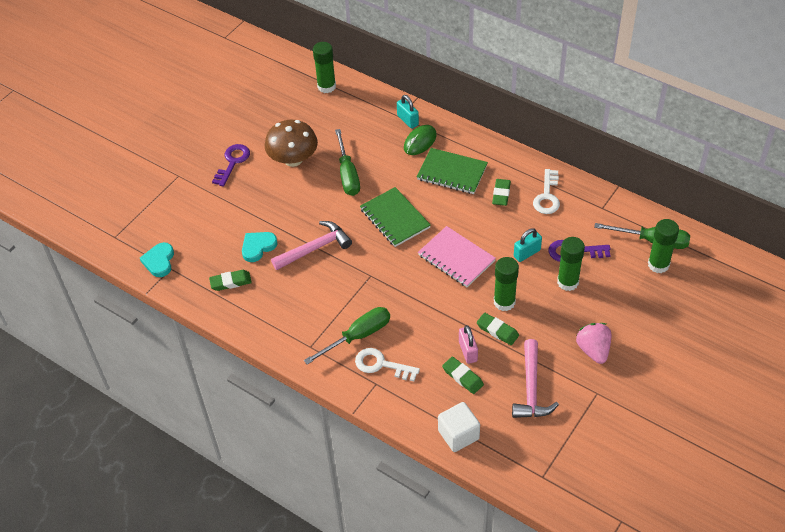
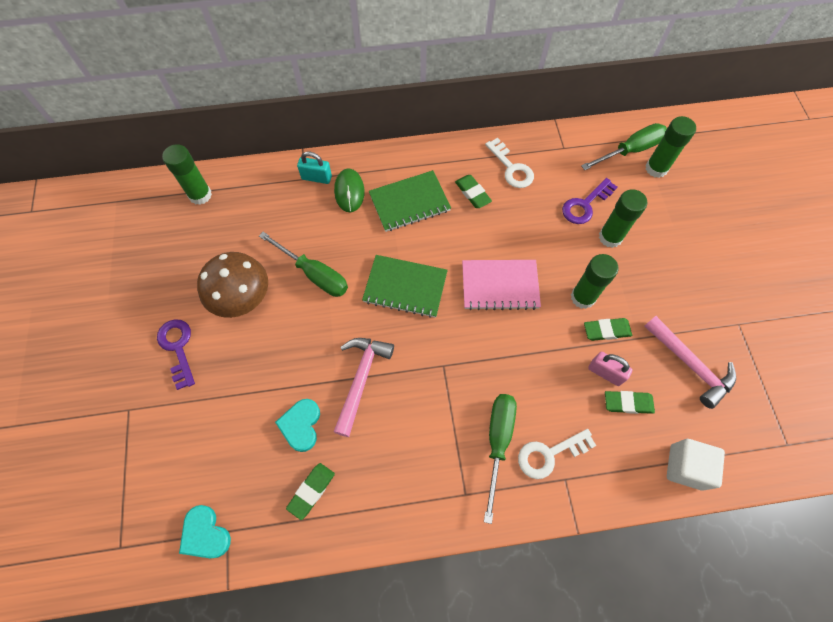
camera: 45 degrees left, 15 degrees up
(527, 253) = (551, 235): turquoise padlock -> none
(593, 350) = (694, 285): pink strawberry -> none

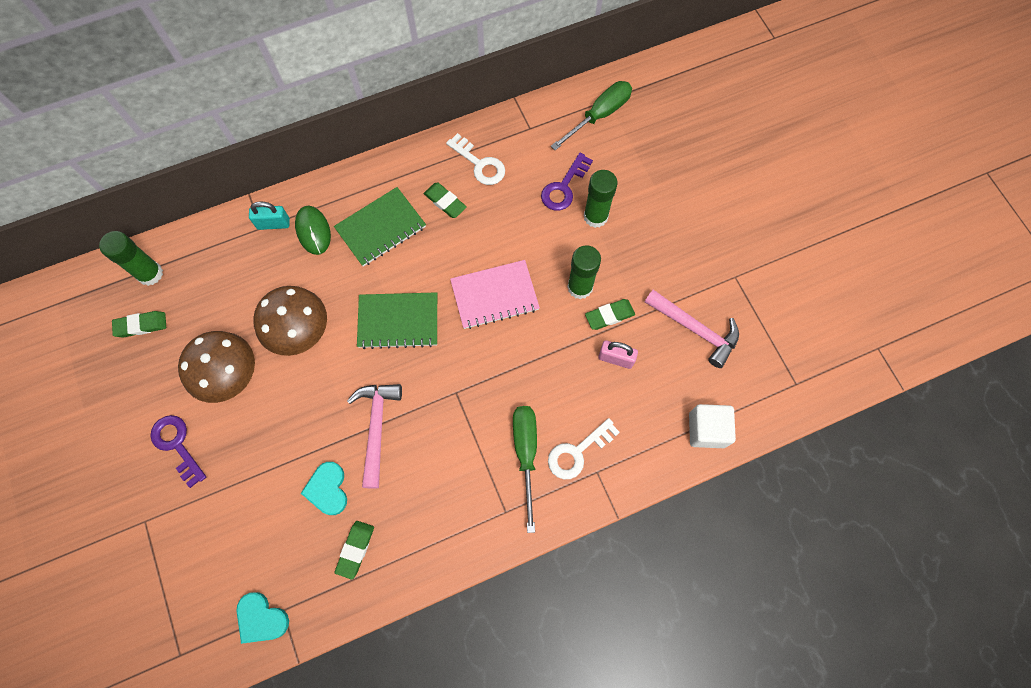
camera: 15 degrees left, 5 degrees up
(314, 274) = (299, 331): green screwdriver -> brown mushroom
(628, 403) = (642, 383): green eraser -> green eraser (141, 325)
(656, 168) = (629, 129): green glue stick -> none

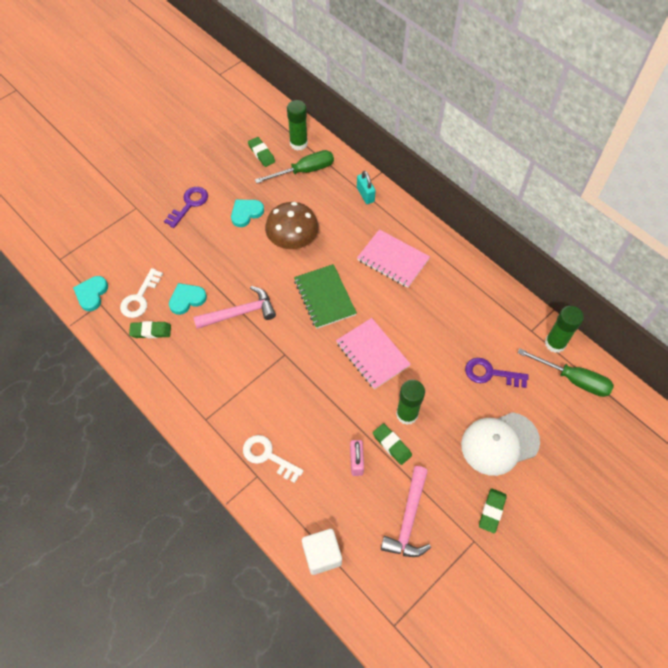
camera: 70 degrees right, 10 degrees down
(229, 375) = (246, 213): brown mushroom -> turquoise heart
(313, 231) = (371, 219): green mouse -> none
(381, 228) = (393, 260): green notebook -> pink notebook
(445, 202) = (435, 293): green eraser -> green eraser (492, 511)
(479, 164) = (479, 305): white key -> white key (140, 298)
(525, 454) = (254, 419): green screwdriver -> green screwdriver (304, 171)
(595, 216) = (476, 406): green glue stick -> green glue stick (555, 343)
(643, 211) = (499, 443): none -> white cap

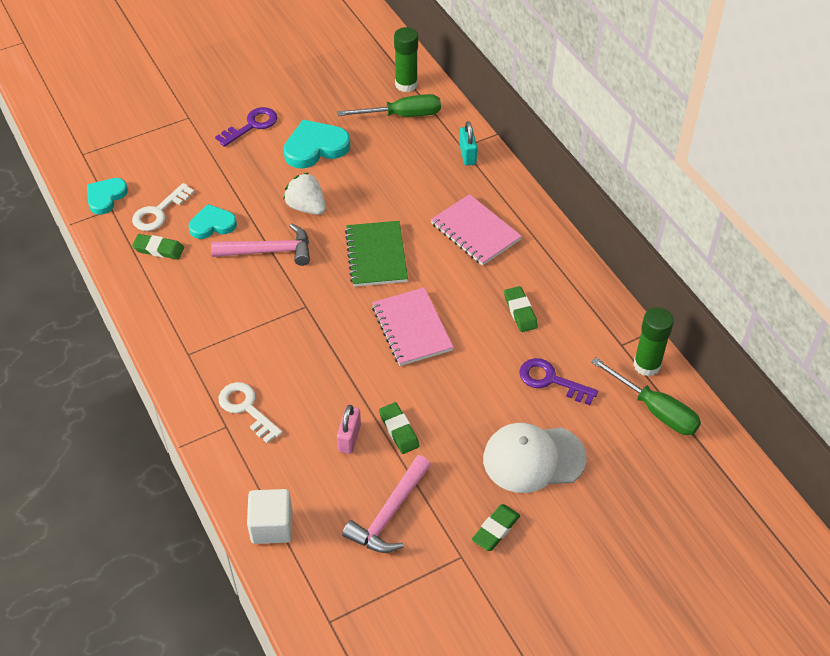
camera: 15 degrees right, 10 degrees down
(246, 213) = (315, 147): turquoise heart -> turquoise heart, size x1.52
(256, 267) = (306, 207): none -> white strawberry
(261, 153) = (357, 87): green eraser -> green eraser (520, 311)
(293, 240) = (360, 187): brown mushroom -> none
(407, 414) = (429, 401): green glue stick -> none

